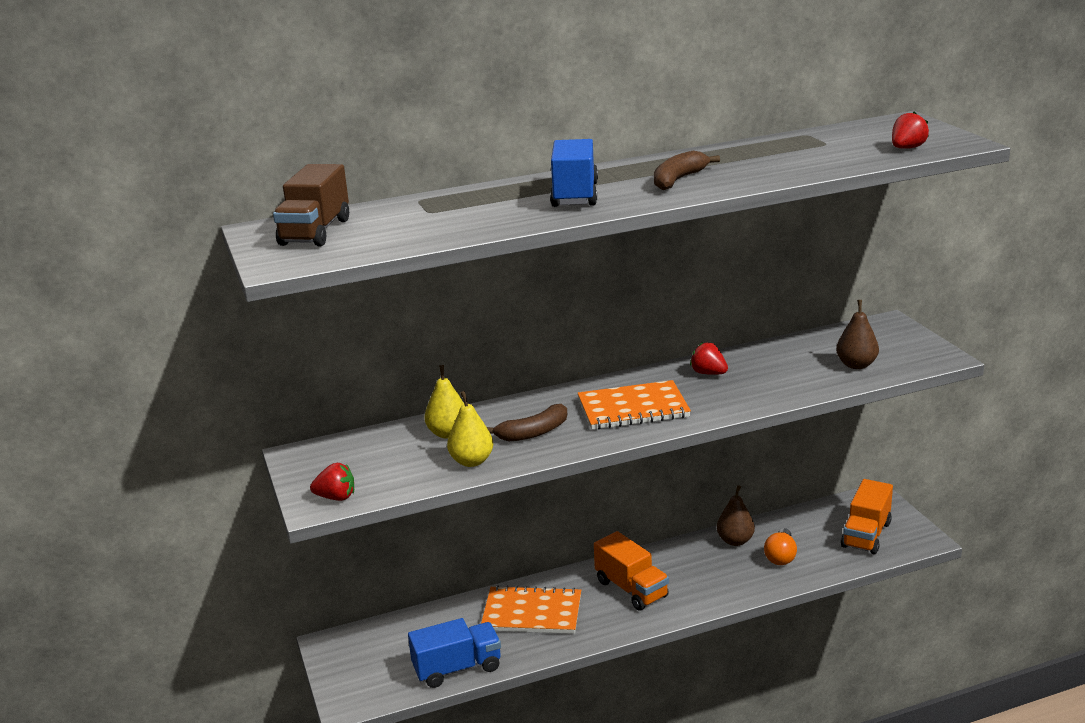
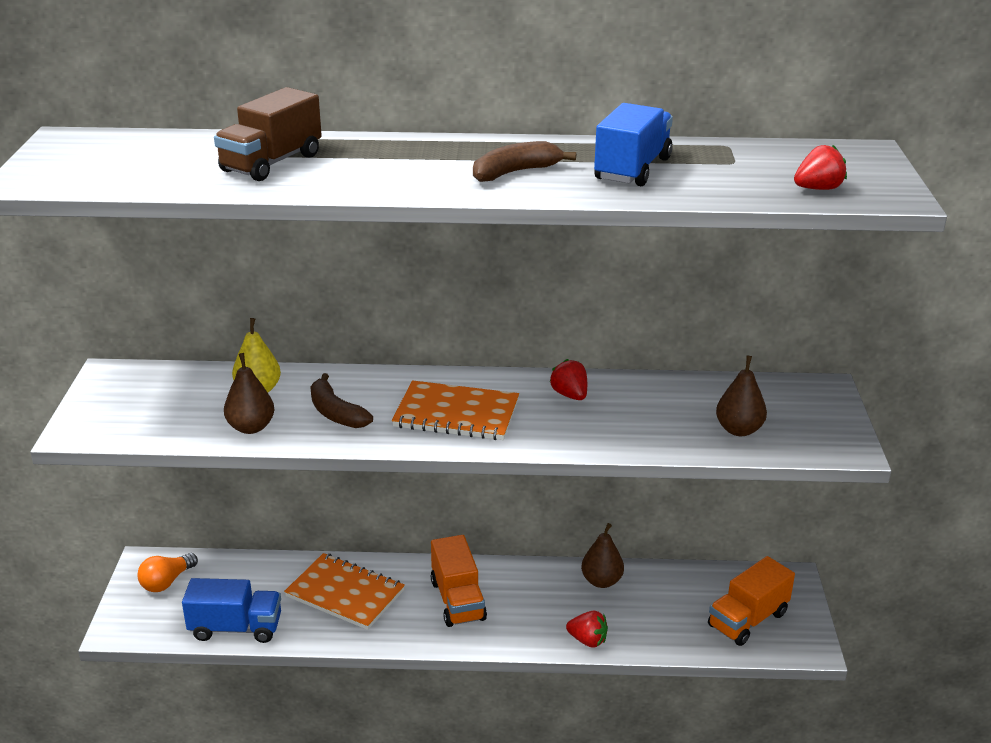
camera: 20 degrees right, 5 degrees up
(315, 232) = (104, 153): brown truck -> brown truck (271, 163)
(336, 497) = (100, 429): red strawberry -> red strawberry (587, 640)
(471, 461) = (251, 427): yellow pear -> brown pear
(533, 433) = (336, 413): brown banana -> brown banana turned 60 degrees clockwise
(575, 195) = (389, 167): blue truck -> blue truck (632, 169)
(781, 556) = (636, 614): orange light bulb -> orange light bulb (166, 582)

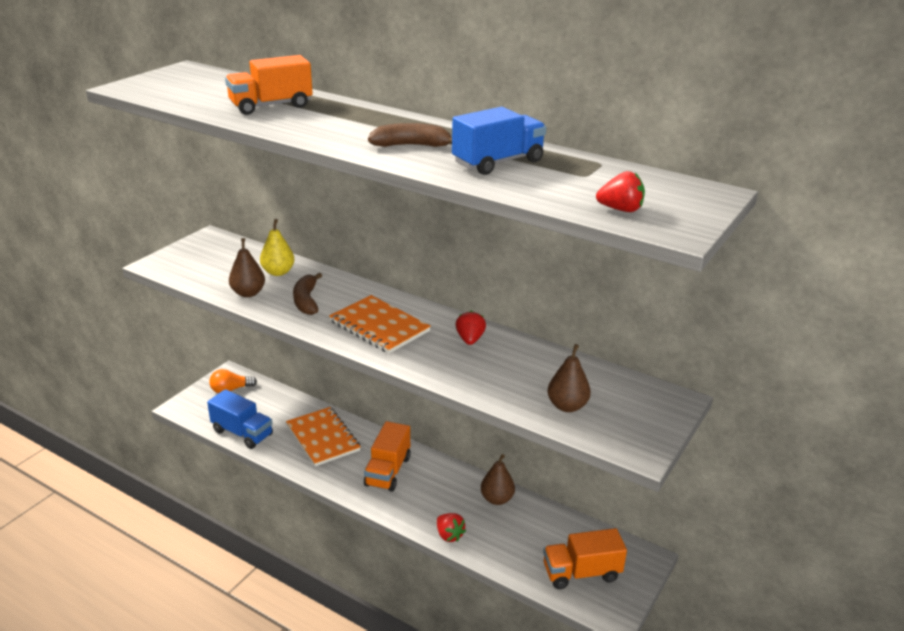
camera: 30 degrees right, 0 degrees up
(271, 163) = (271, 106): brown truck -> orange truck

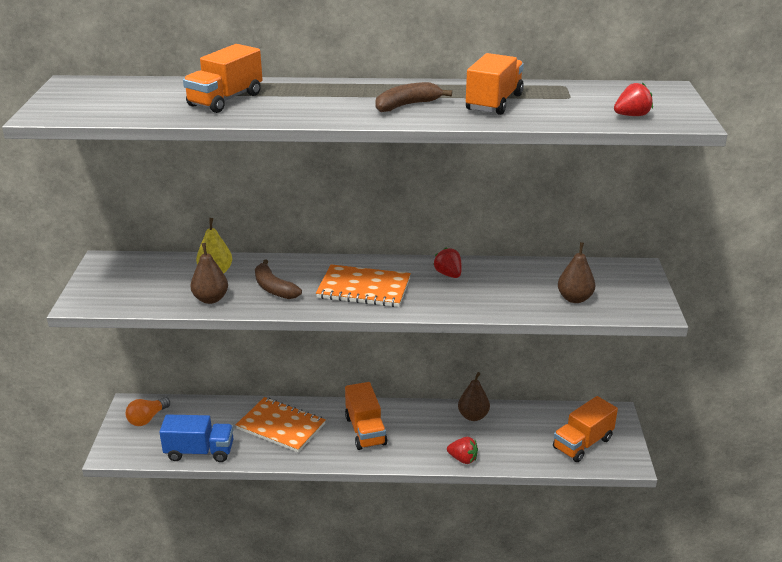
camera: 30 degrees left, 0 degrees up
(498, 162) = (494, 102): blue truck -> orange truck

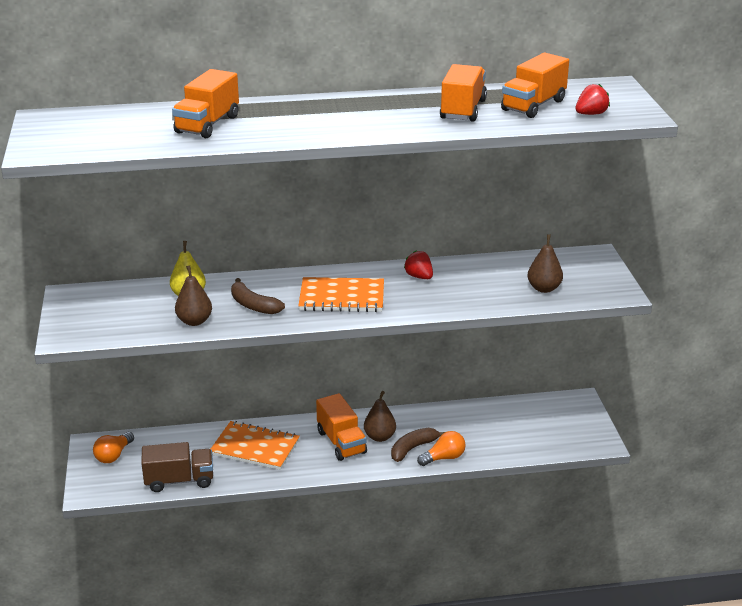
camera: 10 degrees left, 0 degrees up
(199, 452) = (179, 480): blue truck -> brown truck
(407, 105) = (383, 118): brown banana -> brown banana (413, 448)
(463, 459) = (444, 458): red strawberry -> orange light bulb
(473, 416) = (444, 417): brown pear -> brown pear (379, 437)
(582, 443) = (554, 431): orange truck -> orange truck (533, 105)

